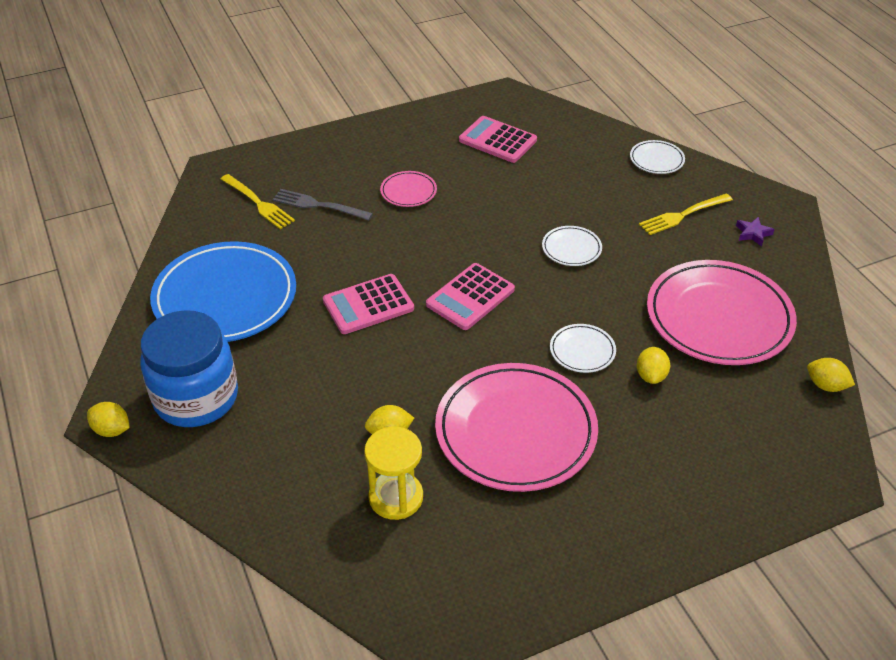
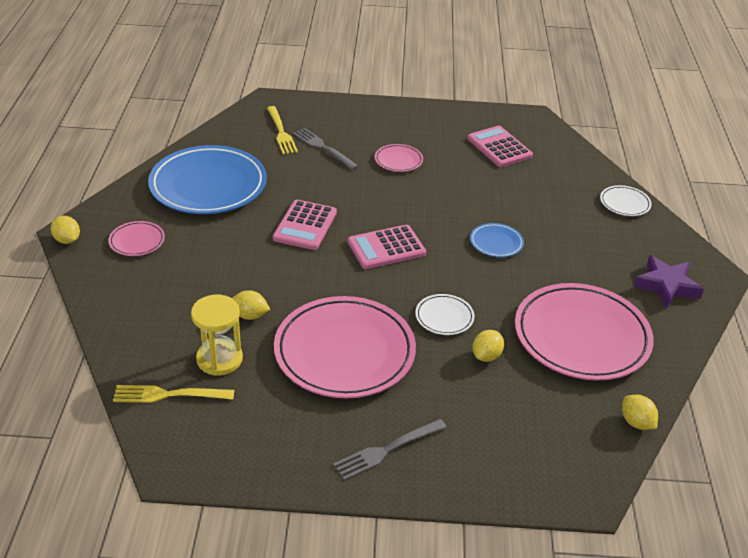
camera: 25 degrees right, 5 degrees down
(196, 397) = (137, 241): blue jar -> pink plate
(368, 305) = (305, 225): pink calculator -> pink calculator turned 75 degrees counterclockwise
(571, 248) = (496, 242): white plate -> blue plate
(634, 519) = (387, 450): none -> grey fork
(683, 215) = (614, 251): yellow fork -> yellow fork (169, 395)
(753, 233) = (666, 286): purple star -> purple star, size x1.86

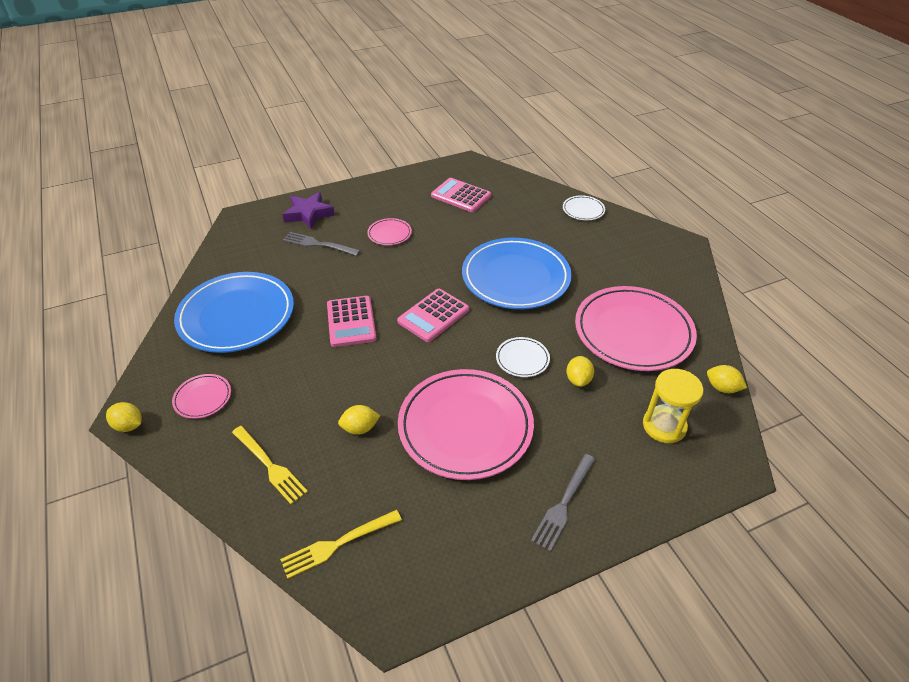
camera: 25 degrees left, 5 degrees up
(219, 359) = (361, 484): yellow hourglass -> yellow hourglass (664, 426)
(281, 132) = (271, 242): yellow fork -> yellow fork (270, 466)
(496, 242) = (515, 277): blue plate -> blue plate, size x2.28
(666, 286) = (659, 266): purple star -> purple star (309, 214)

